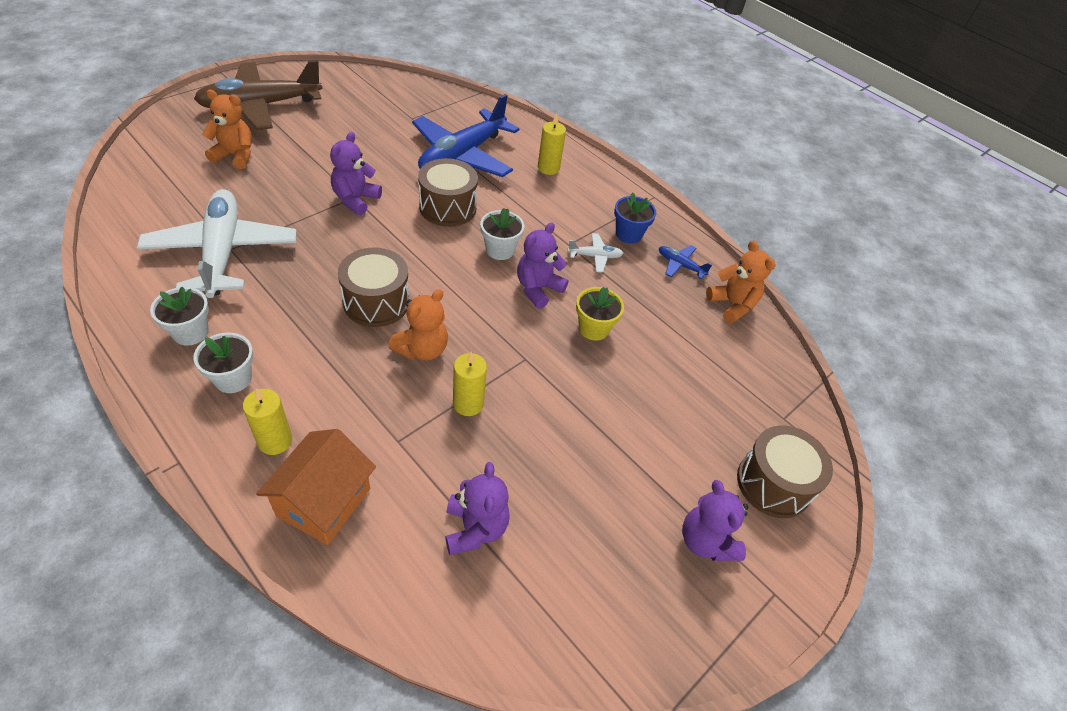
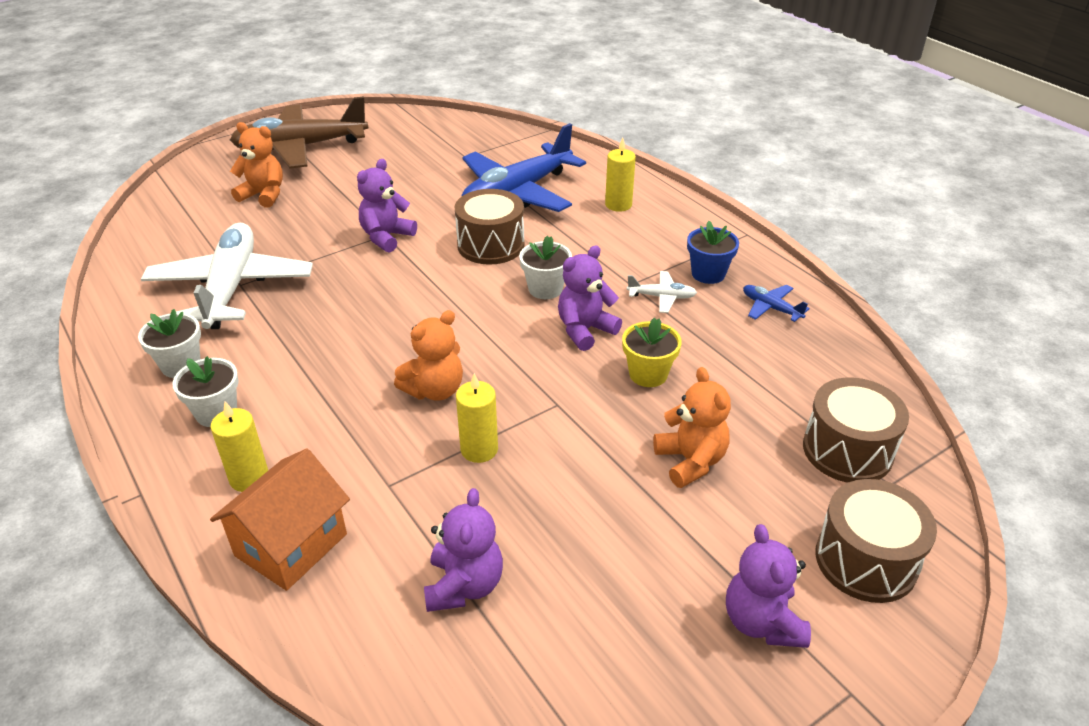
camera: 15 degrees right, 10 degrees down
(376, 302) = (390, 340): brown drum -> brown drum (847, 450)
(732, 305) = (834, 353): orange teddy bear -> orange teddy bear (690, 461)

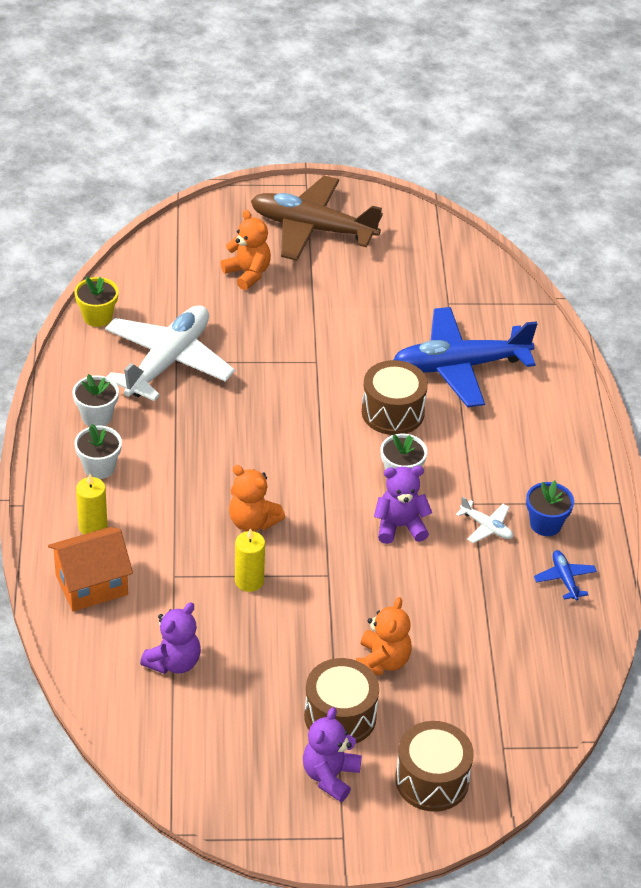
camera: 30 degrees right, 5 degrees up
(386, 237) = (316, 365): purple teddy bear -> none
(434, 390) = (253, 522): orange teddy bear -> orange teddy bear turned 45 degrees clockwise
(618, 205) = (536, 420): yellow candle -> none
(648, 374) = (413, 585): yellow flower pot -> yellow flower pot (97, 317)
(847, 450) = (499, 711): brown drum -> brown drum (340, 716)

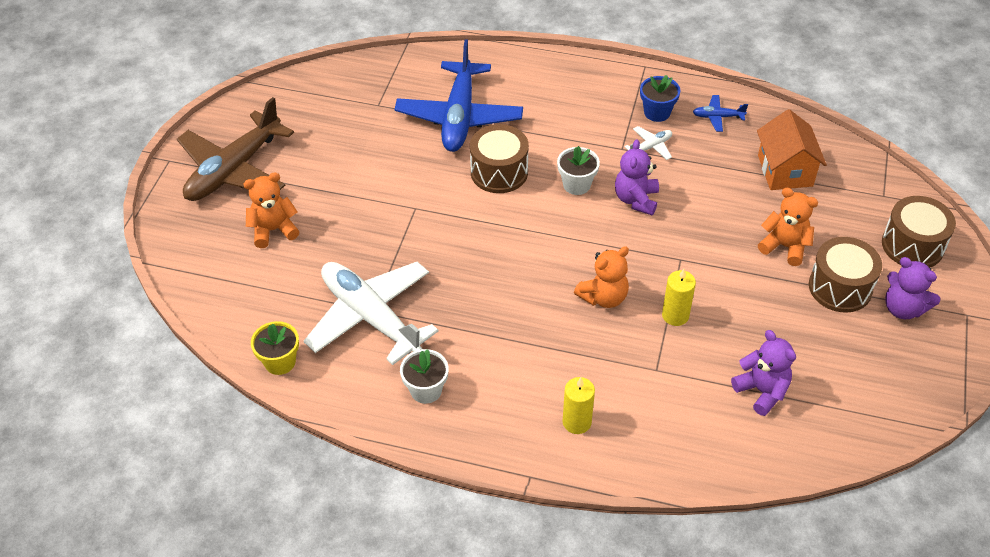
camera: 70 degrees left, 5 degrees up
(91, 584) = (653, 437): orange house -> orange house (785, 170)
(99, 467) = (498, 401): white flower pot -> none

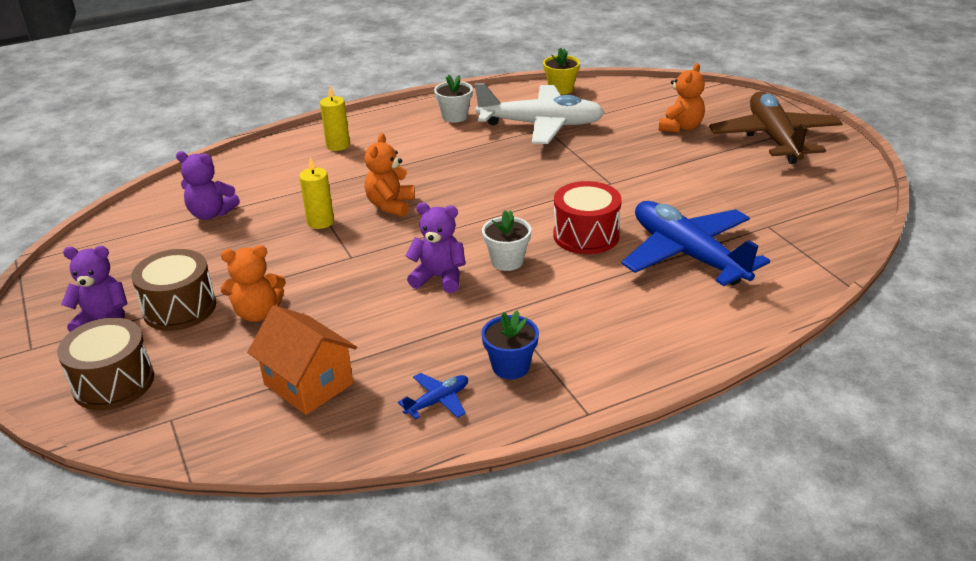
camera: 140 degrees right, 15 degrees down
(499, 172) = (586, 235): brown drum -> red drum
(636, 199) = (439, 278): purple teddy bear -> purple teddy bear turned 45 degrees counterclockwise
(650, 147) = (477, 328): white plane -> none

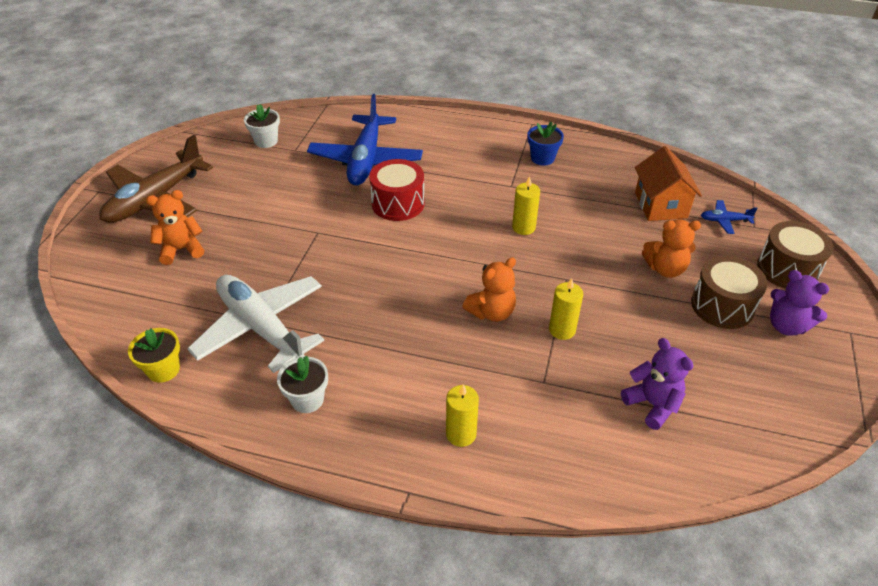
camera: 140 degrees left, 10 degrees up
(258, 313) = (665, 269): orange teddy bear -> orange teddy bear turned 150 degrees clockwise
(438, 401) = (597, 162): blue plane -> blue plane (724, 220)
(439, 278) = (523, 227): purple teddy bear -> yellow candle
(507, 261) = (469, 214): white flower pot -> white flower pot (266, 141)

